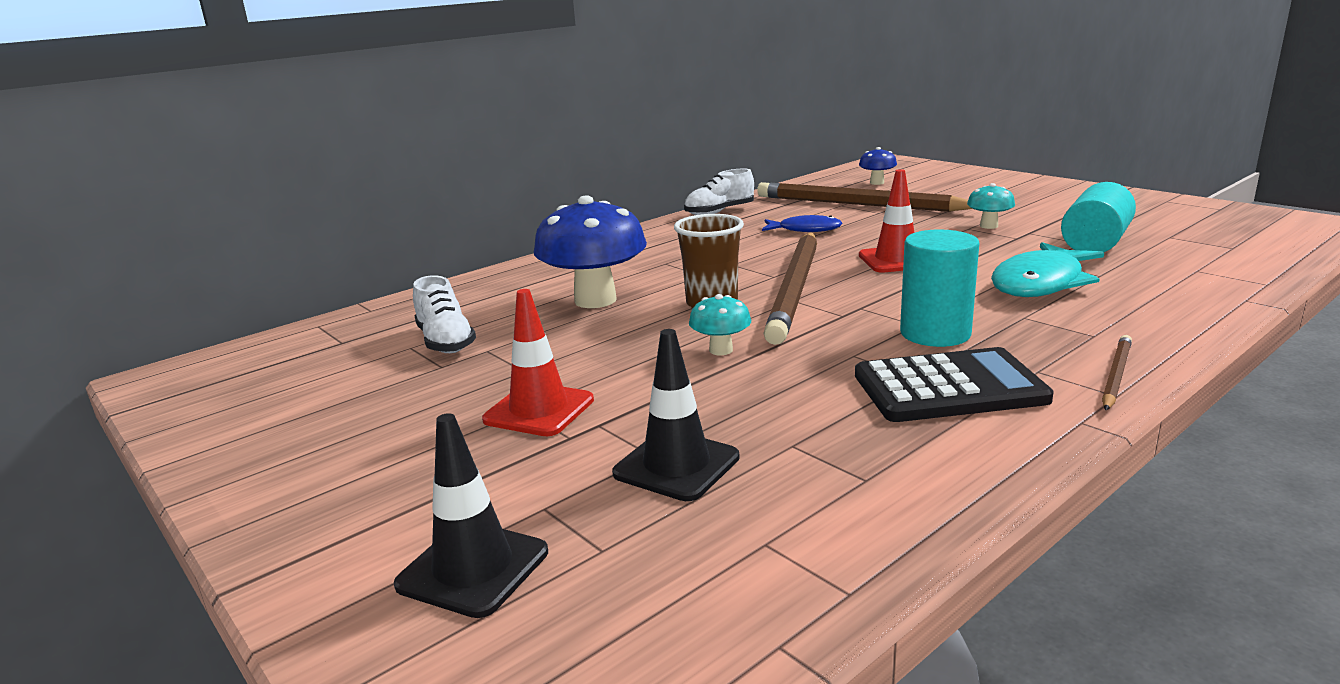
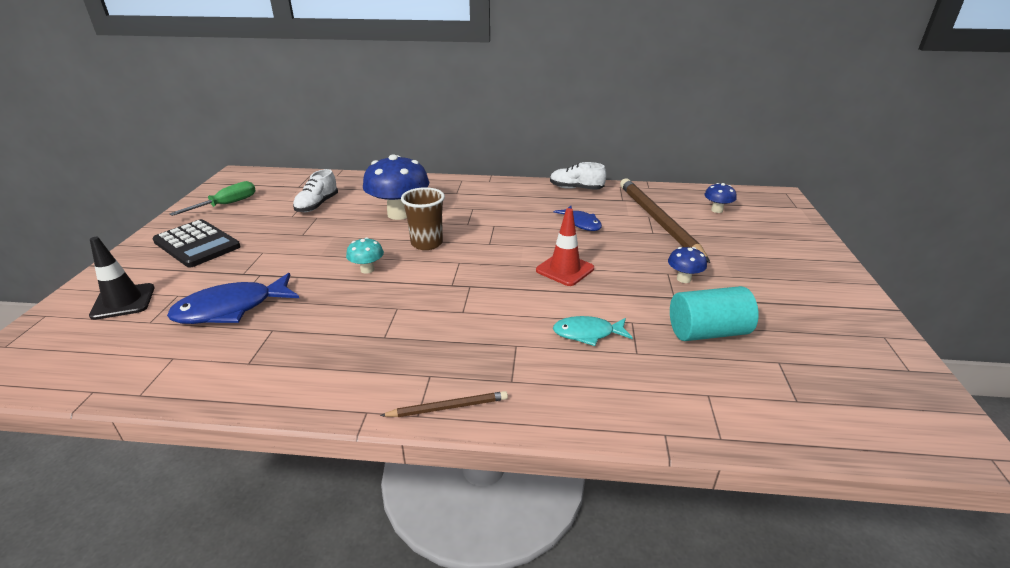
camera: 45 degrees right, 10 degrees up
(271, 408) = (227, 204): none -> green screwdriver
(539, 410) = (264, 255): red traffic cone -> none
(676, 465) = (231, 309): black traffic cone -> blue fish
(795, 289) = (475, 257): brown pencil -> none
(935, 333) = (453, 323): turquoise cylinder -> none
(949, 387) = (377, 352): black calculator -> black calculator (197, 244)
(988, 226) = (683, 279): turquoise mushroom -> blue mushroom
(1040, 283) = (587, 333): turquoise fish -> turquoise fish, size x0.61

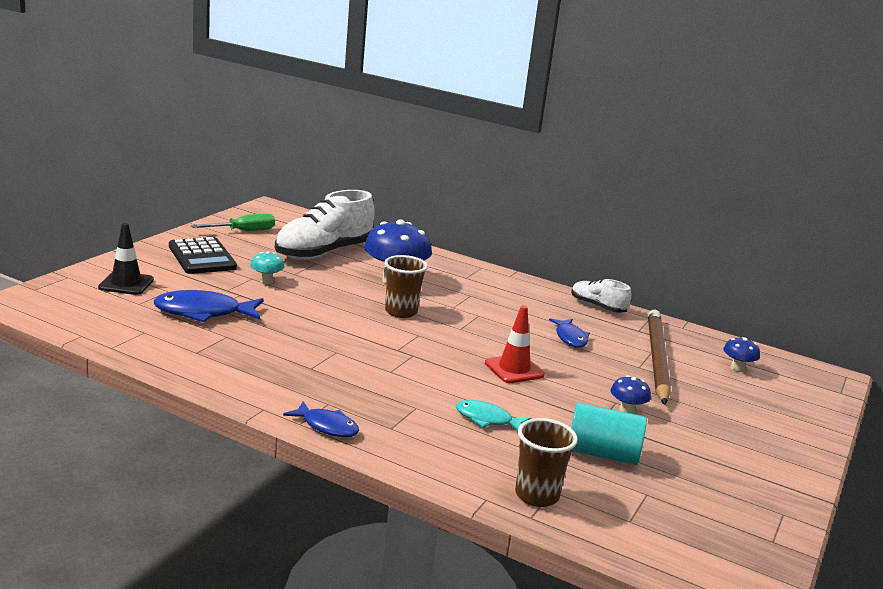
camera: 20 degrees right, 10 degrees down
(317, 205) = (323, 253): white shoe -> white shoe, size x1.93
(367, 269) = (332, 317): turquoise mushroom -> turquoise mushroom (266, 281)
(448, 407) = (327, 426): brown pencil -> blue fish
(702, 407) = (536, 495): none -> brown cup

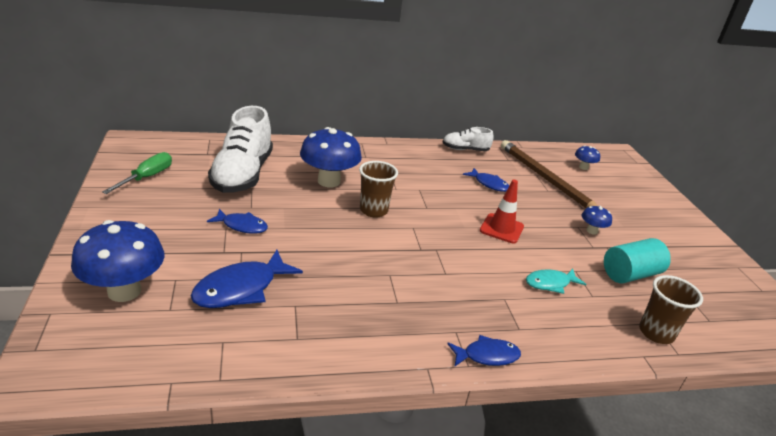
camera: 40 degrees left, 10 degrees up
(126, 284) = (124, 291): black traffic cone -> blue mushroom
(202, 257) = (151, 224): black calculator -> none
(266, 281) = (242, 226): turquoise mushroom -> blue fish

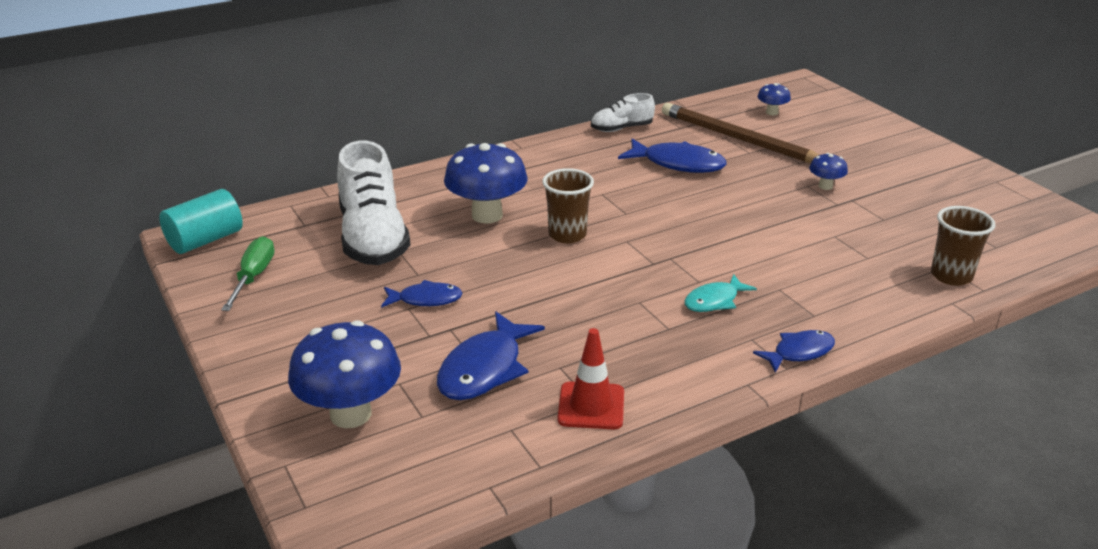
camera: 15 degrees left, 0 degrees up
(489, 184) = (678, 164): blue fish -> blue fish, size x1.63
(501, 228) = (726, 213): red traffic cone -> red traffic cone (591, 406)
(550, 283) = (816, 258): turquoise fish -> turquoise fish (714, 301)
(630, 274) = (892, 222): turquoise cylinder -> turquoise cylinder (205, 240)

